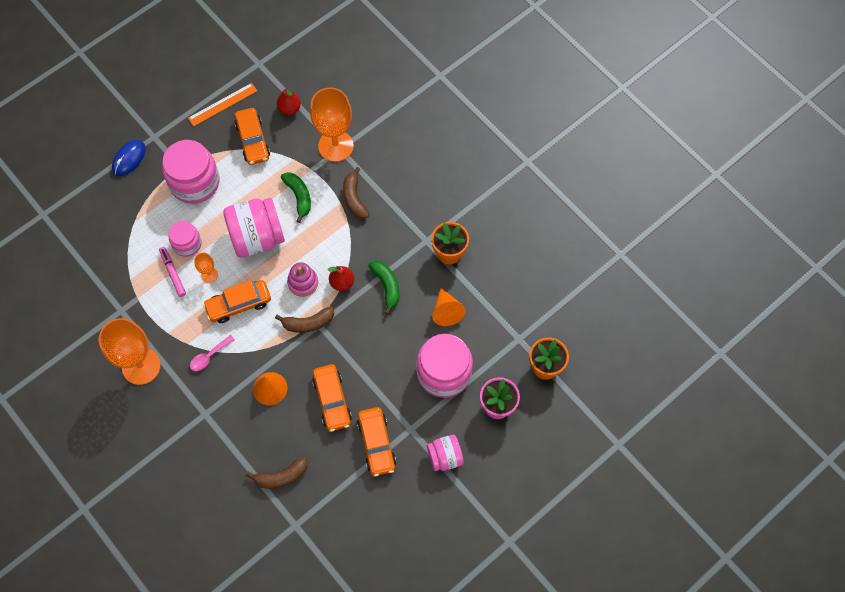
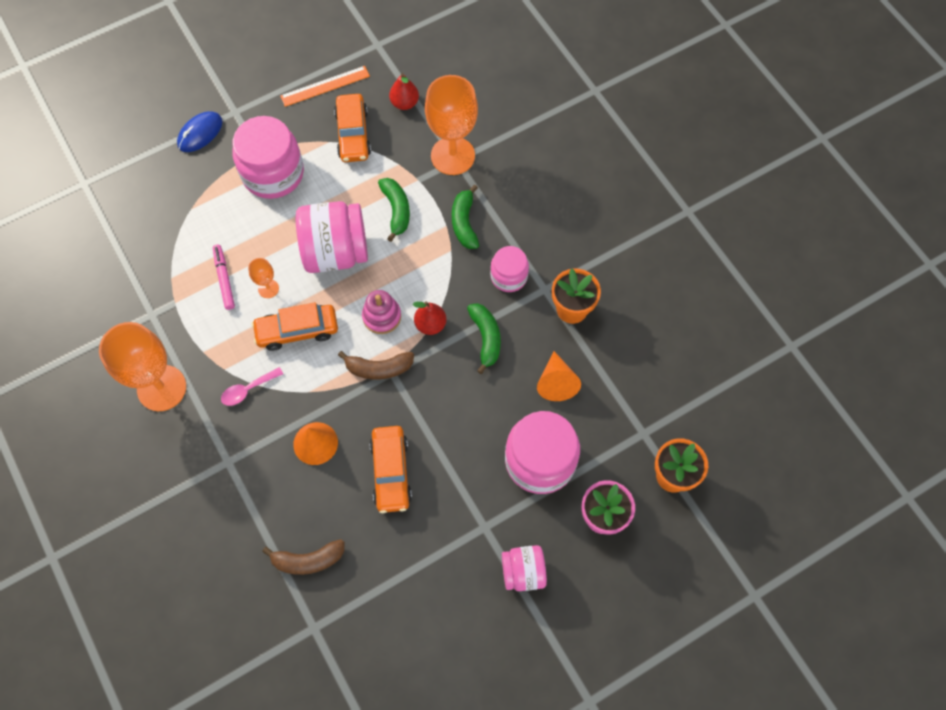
camera: 10 degrees right, 0 degrees up
(187, 244) = (249, 246): pink jar -> pink jar (509, 276)
(354, 198) = (464, 223): brown banana -> green banana
(376, 443) = (437, 538): orange car -> none

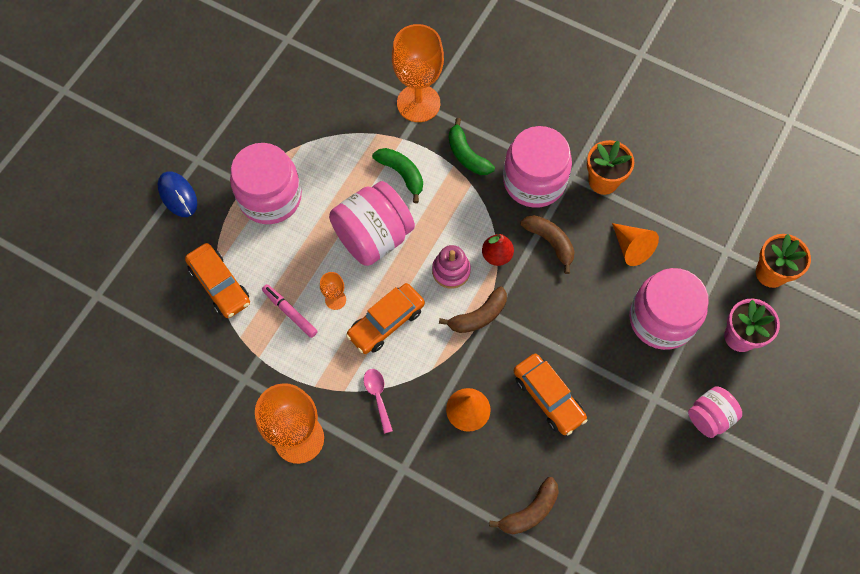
camera: 30 degrees left, 0 degrees up
(200, 133) = (178, 195): blue mouse -> blue mouse turned 45 degrees counterclockwise
(248, 389) = (378, 396): pink spoon -> pink spoon turned 135 degrees clockwise
(325, 86) = (265, 97): orange ruler -> none
(353, 134) = (319, 127): orange car -> orange car (220, 285)
(404, 103) = (346, 78): red pear -> none
(486, 338) = (550, 242): green banana -> brown banana
(509, 276) = (534, 181): pink jar -> pink jar, size x1.77

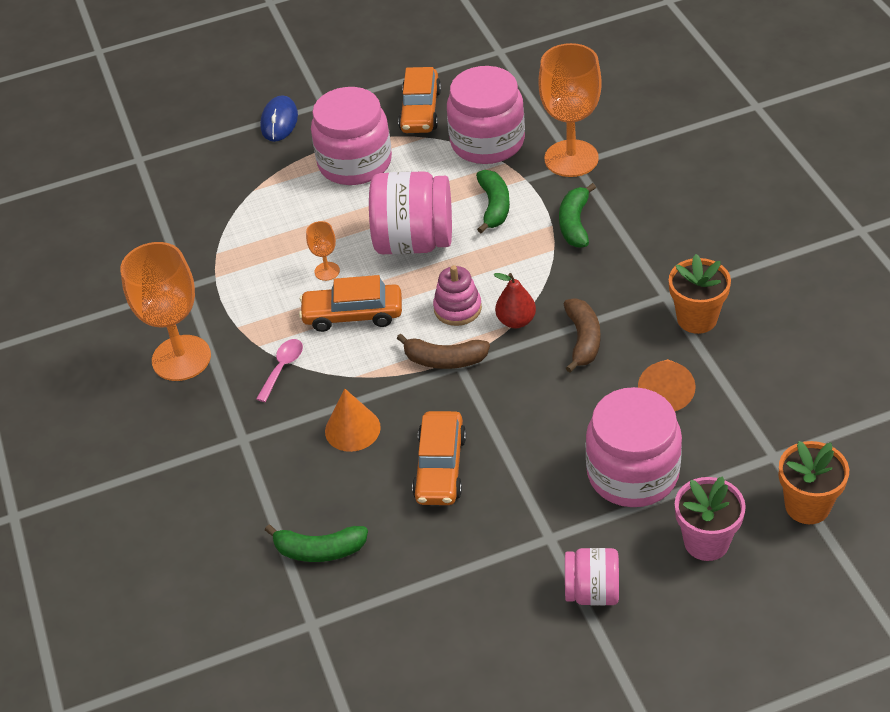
camera: 45 degrees right, 20 degrees down
(220, 285) = (242, 205): orange car -> orange car (420, 111)
(290, 312) = (277, 258): pink marker -> none
(530, 511) = (319, 550): brown banana -> green banana
(534, 181) = (621, 280): pink jar -> pink jar (487, 142)

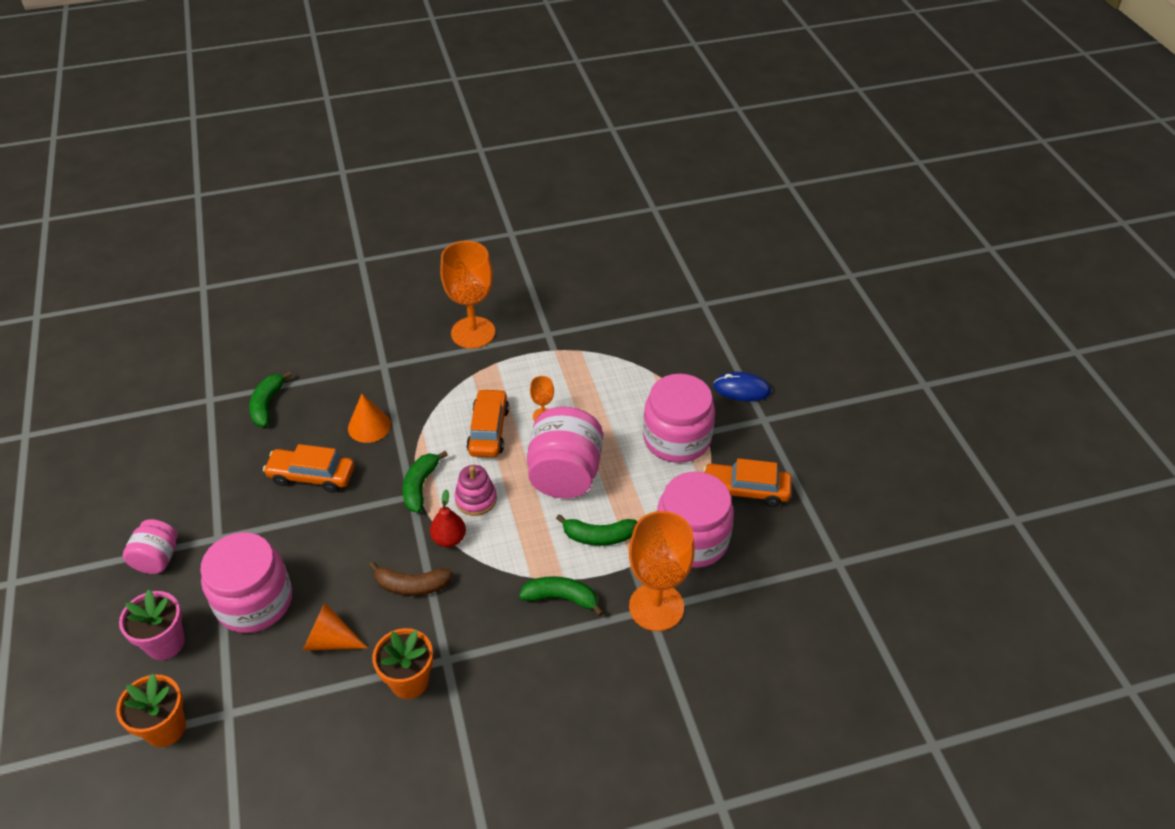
camera: 90 degrees right, 0 degrees up
(282, 368) = (444, 387): pink spoon -> none
(444, 360) = (420, 486): brown banana -> green banana

